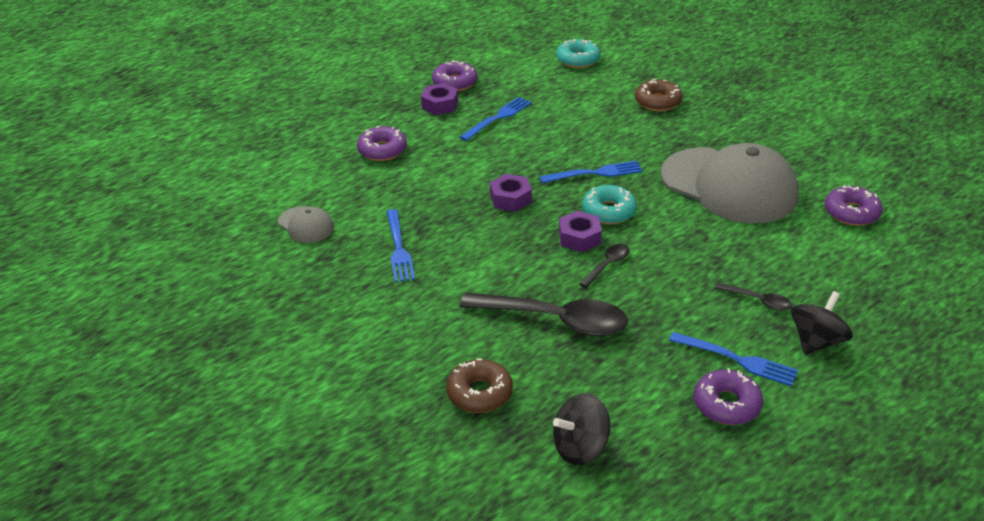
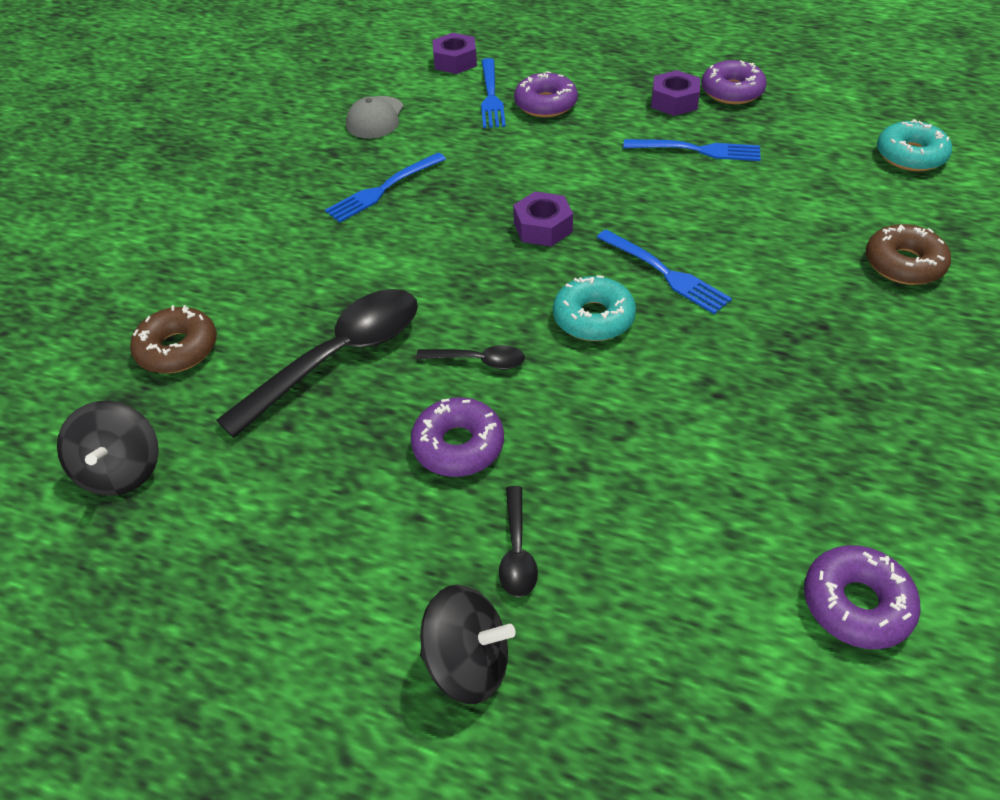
camera: 60 degrees right, 10 degrees up
(555, 320) = (338, 357): black spoon -> black spoon turned 120 degrees counterclockwise
(579, 238) = (514, 314): purple nut -> purple nut (455, 61)
(580, 447) = (122, 470): black spinning top -> black spinning top turned 135 degrees counterclockwise
(726, 404) = (265, 593): purple donut -> purple donut (458, 445)
(729, 186) = (773, 417): grey cap -> none
(737, 359) = (366, 571): blue fork -> blue fork (491, 96)

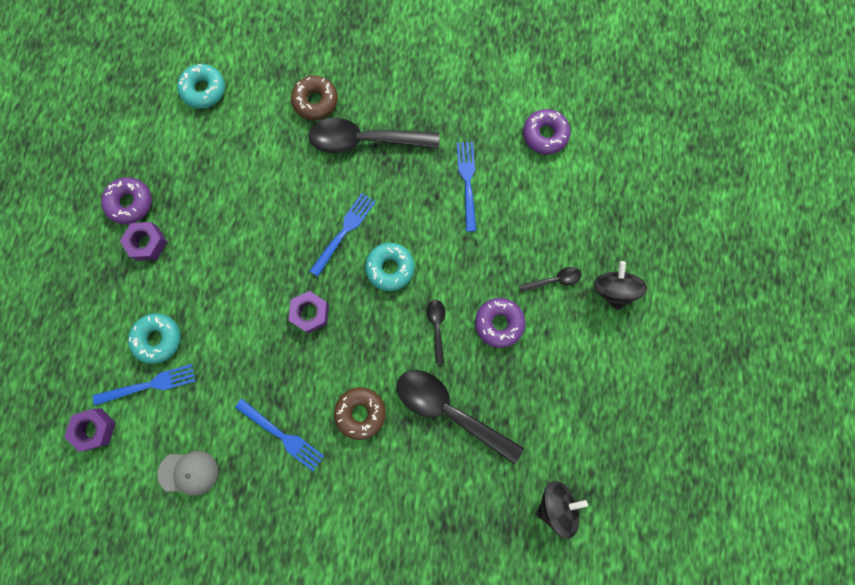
camera: 105 degrees left, 30 degrees up
(178, 349) = (462, 517): brown donut -> brown donut (360, 413)
(545, 104) = (158, 339): purple donut -> turquoise donut
(697, 150) = (210, 222): blue fork -> blue fork (467, 182)
(831, 314) = (365, 140): none -> black spoon

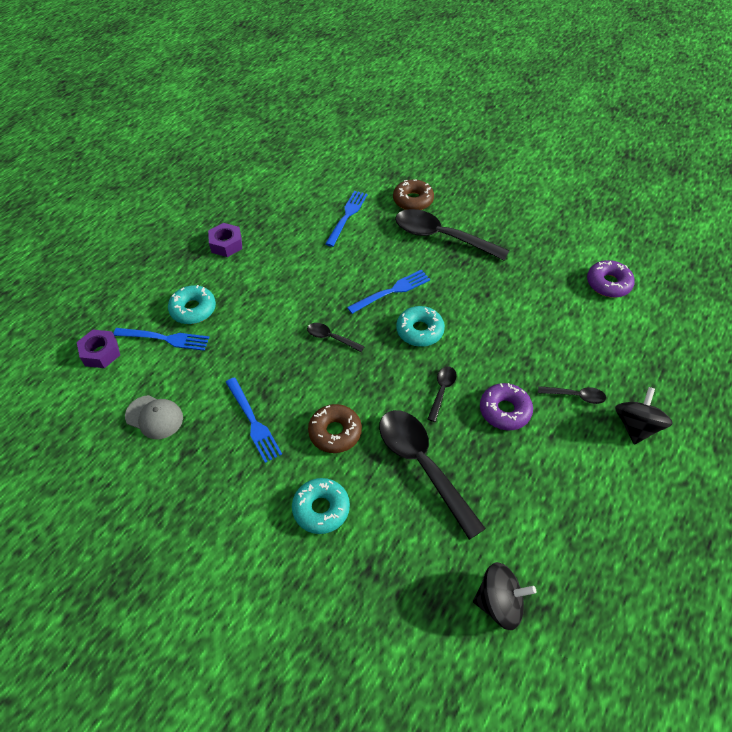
camera: 25 degrees right, 25 degrees down
(130, 203) = (230, 216): purple donut -> none
(204, 90) = (328, 168): turquoise donut -> turquoise donut (321, 509)
(310, 313) = (331, 338): purple nut -> black spoon
(467, 182) = (520, 293): blue fork -> blue fork (347, 216)

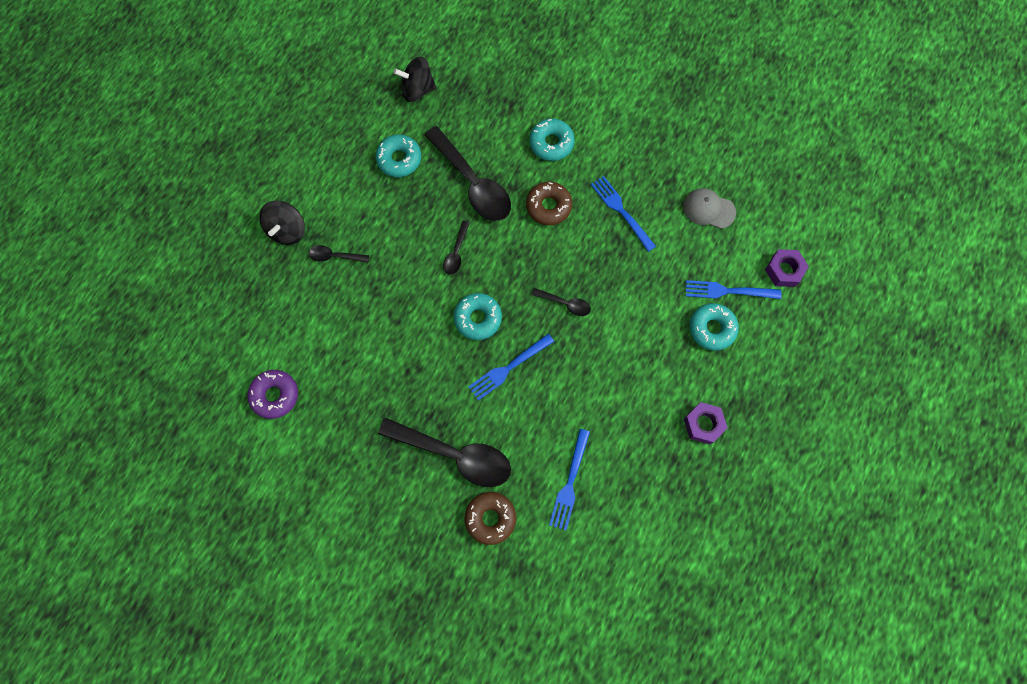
camera: 175 degrees right, 20 degrees up
(504, 411) = (400, 237): purple donut -> none
(515, 501) = (399, 159): none -> turquoise donut

